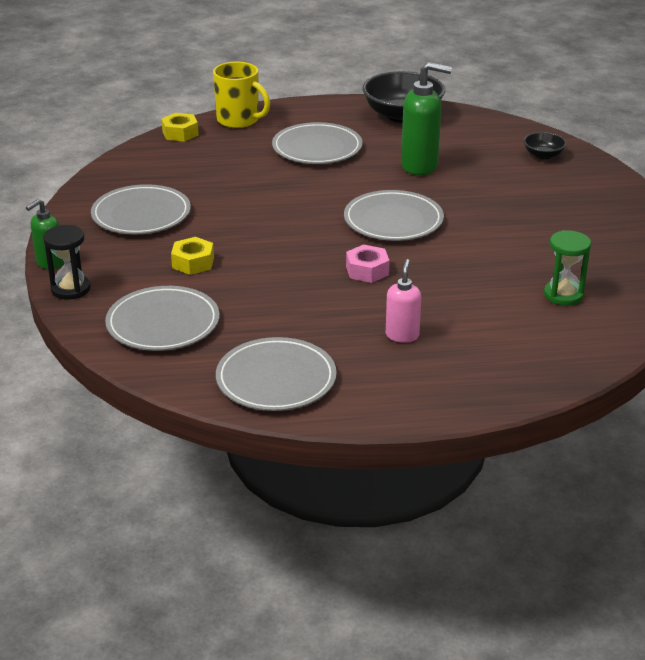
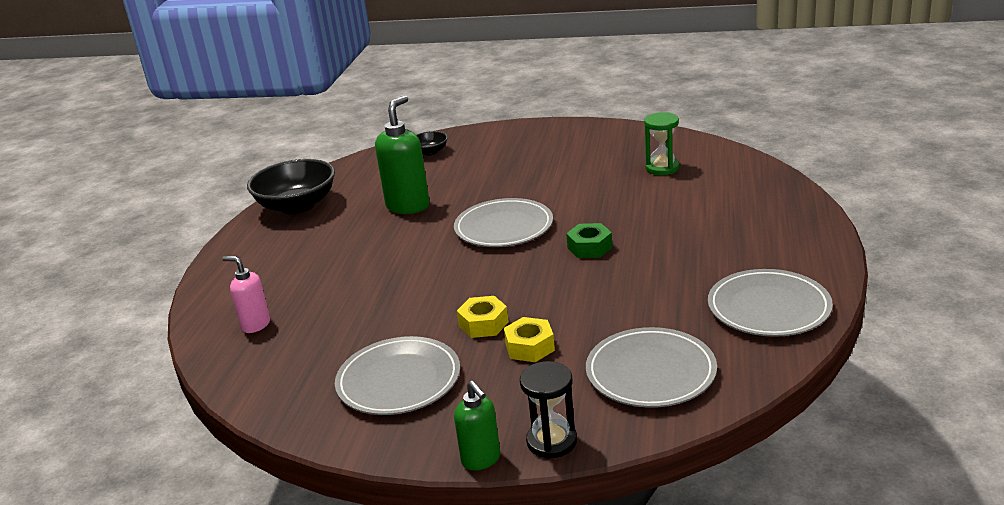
camera: 70 degrees left, 5 degrees down
(180, 133) = (212, 344): yellow nut -> yellow nut (483, 324)
(239, 120) = (218, 300): yellow mug -> none
(317, 148) = (327, 256): grey plate -> none
(367, 270) = (589, 247): pink nut -> green nut
(402, 335) = (706, 240): pink soap dispenser -> pink soap dispenser (255, 325)

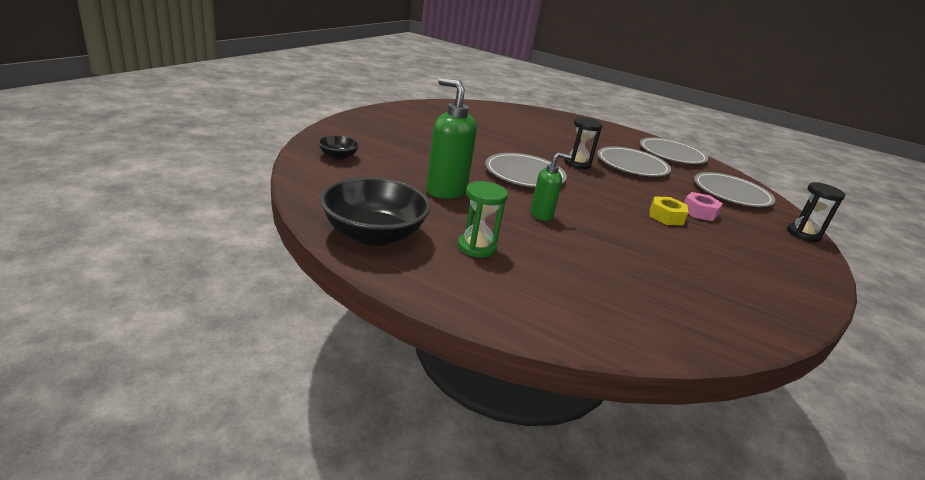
camera: 80 degrees left, 0 degrees up
(255, 325) = (633, 308): pink soap dispenser -> none
(399, 380) = (738, 262): grey plate -> grey plate (632, 165)
(481, 459) = (827, 258): green soap dispenser -> green soap dispenser (541, 215)
(530, 347) = (699, 212): yellow nut -> pink nut
(589, 247) = (577, 164): green nut -> black hourglass
(662, 168) = (483, 119): green hourglass -> green hourglass (476, 247)

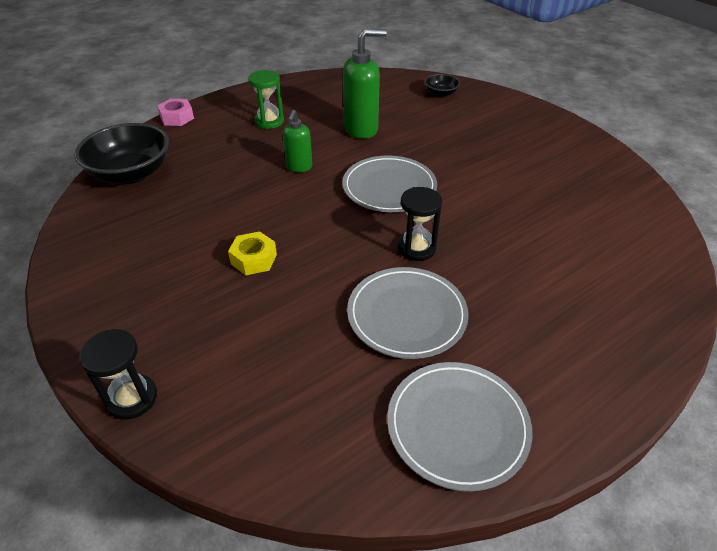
camera: 120 degrees right, 15 degrees up
(374, 234) = (306, 89): black bowl -> black bowl (131, 173)
(699, 212) = (247, 303): pink nut -> pink nut (177, 118)
(731, 193) = (277, 402): grey plate -> none

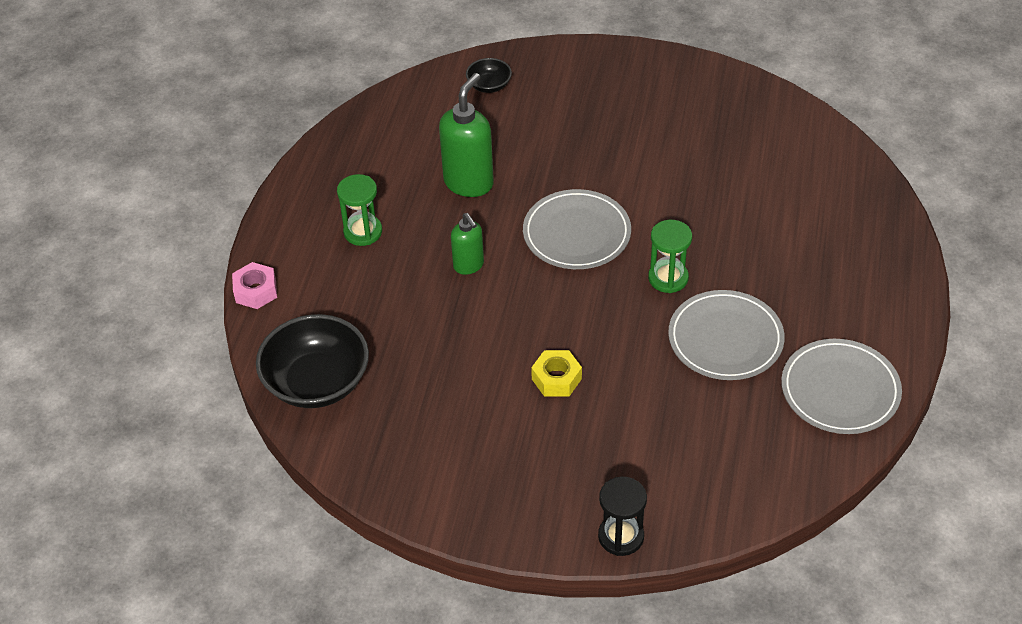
camera: 40 degrees left, 5 degrees up
(416, 248) = (668, 278): black hourglass -> green hourglass

